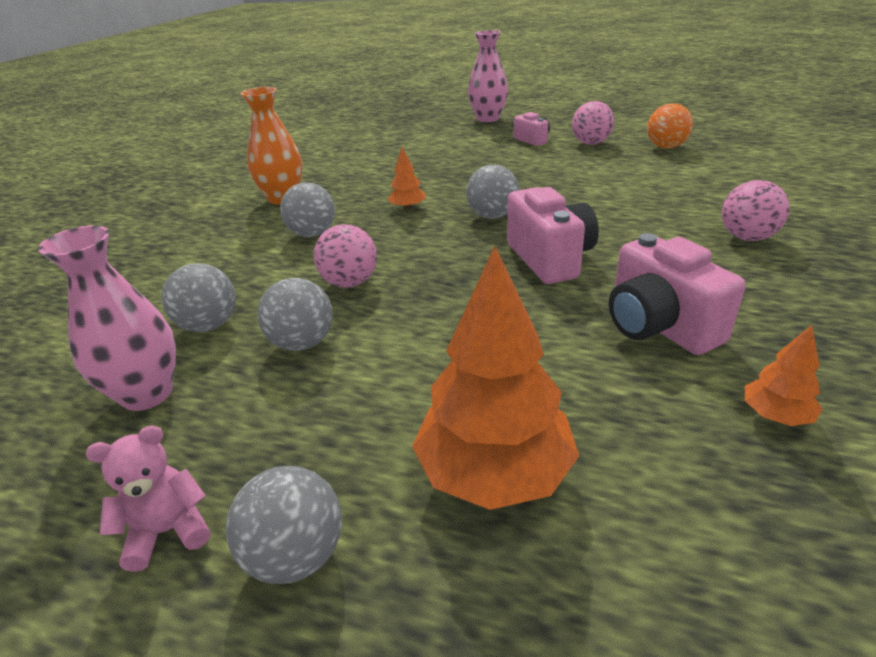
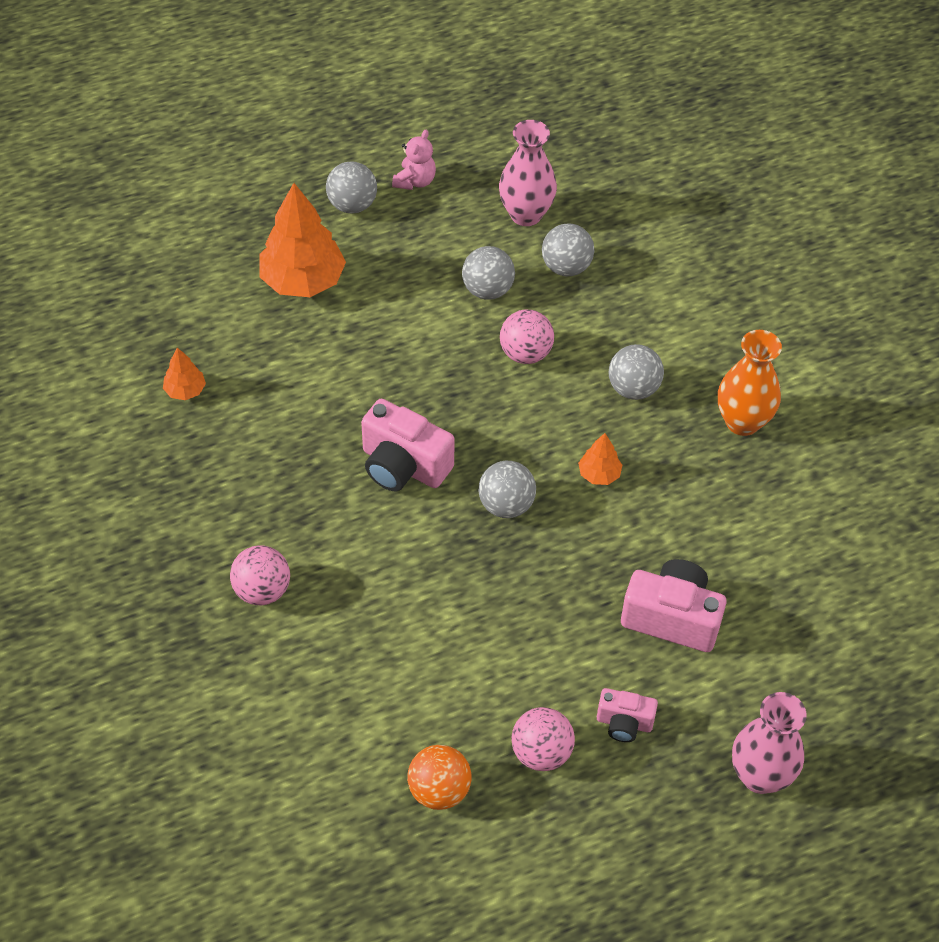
camera: 135 degrees right, 20 degrees up
(658, 326) = (279, 429): pink camera -> pink camera (672, 618)

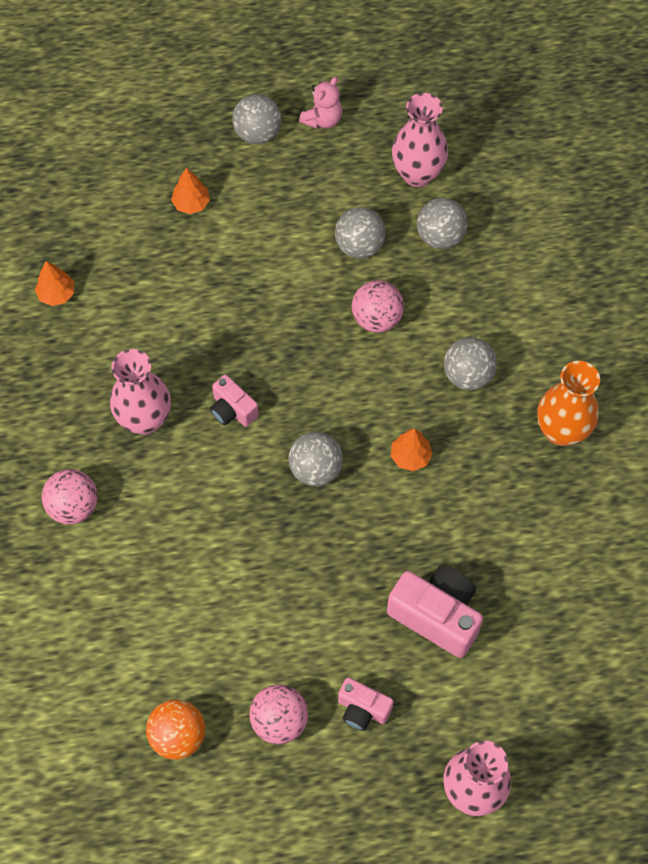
camera: 15 degrees right, 10 degrees up
(303, 281) = (191, 203): orange tree -> orange tree, size x0.47
(314, 492) = (145, 419): none -> pink vase
(403, 466) = (232, 410): pink camera -> pink camera, size x0.57

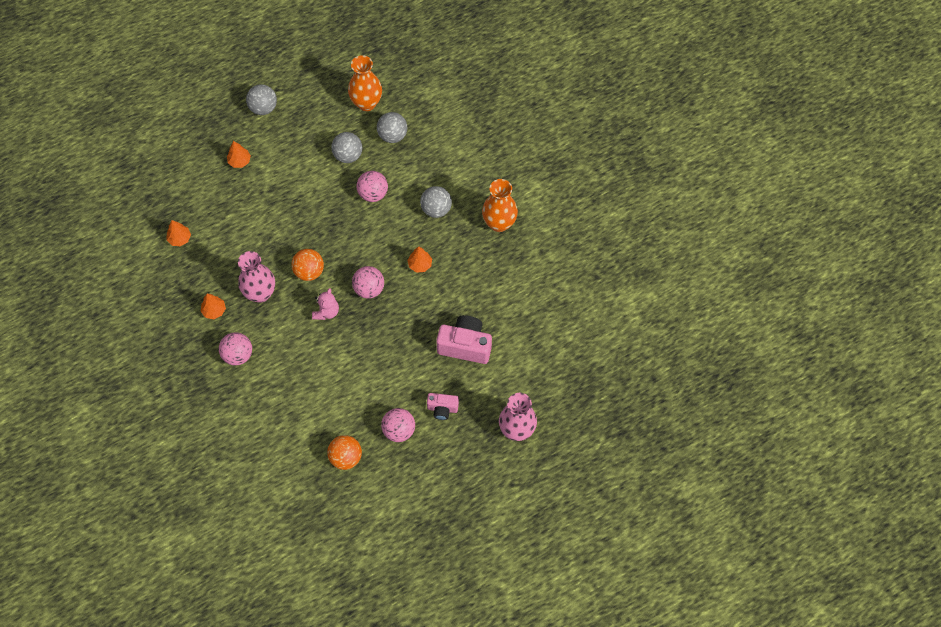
camera: 20 degrees left, 0 degrees up
(65, 423) = (214, 310): none -> orange tree
(232, 410) = (309, 271): pink camera -> orange ball
(315, 469) = (369, 289): grey ball -> pink ball
(322, 119) = (299, 88): pink teddy bear -> pink teddy bear (326, 312)
(417, 174) = (366, 103): pink vase -> orange vase

